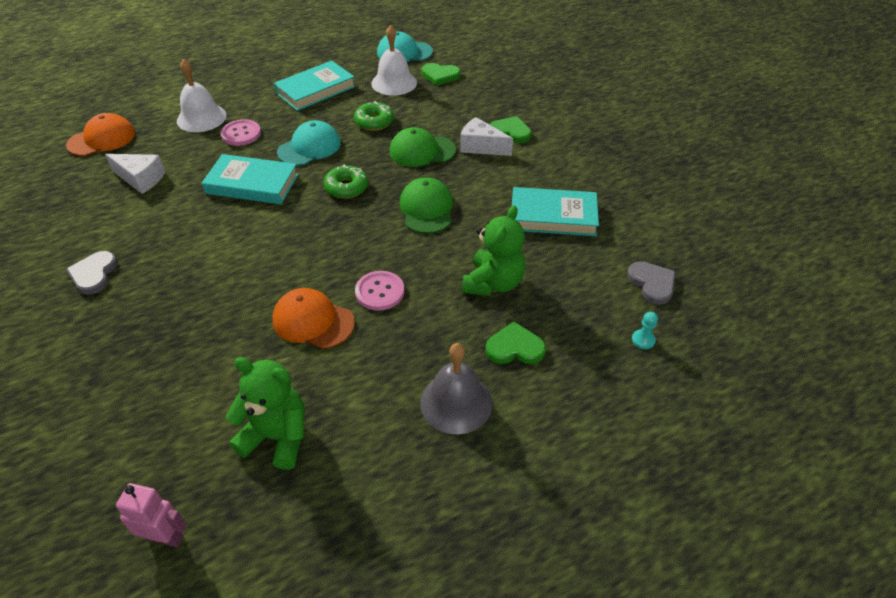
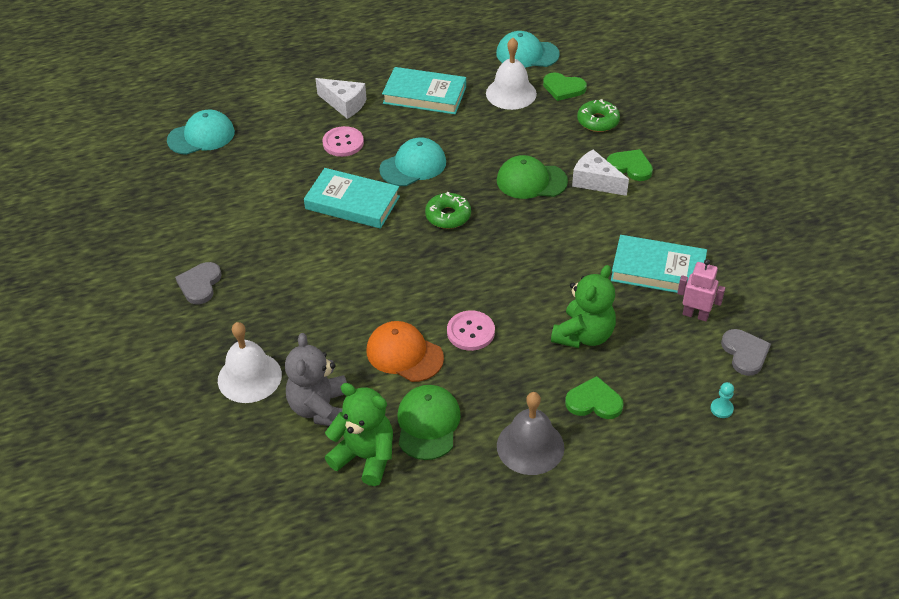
camera: 10 degrees right, 0 degrees up
(102, 139) = (201, 136): orange cap -> turquoise cap
(141, 179) = (241, 186): white cheese -> white cheese (344, 104)
(166, 537) = (268, 528): pink robot -> pink robot (695, 315)
(201, 118) = (302, 119): white bell -> white bell (249, 377)
(225, 388) = (320, 408): none -> grey teddy bear
(315, 90) = (424, 95): turquoise book -> turquoise book turned 45 degrees clockwise
(374, 122) = (484, 141): green donut -> green donut (598, 121)
(426, 209) = (527, 248): green cap -> green cap (428, 424)

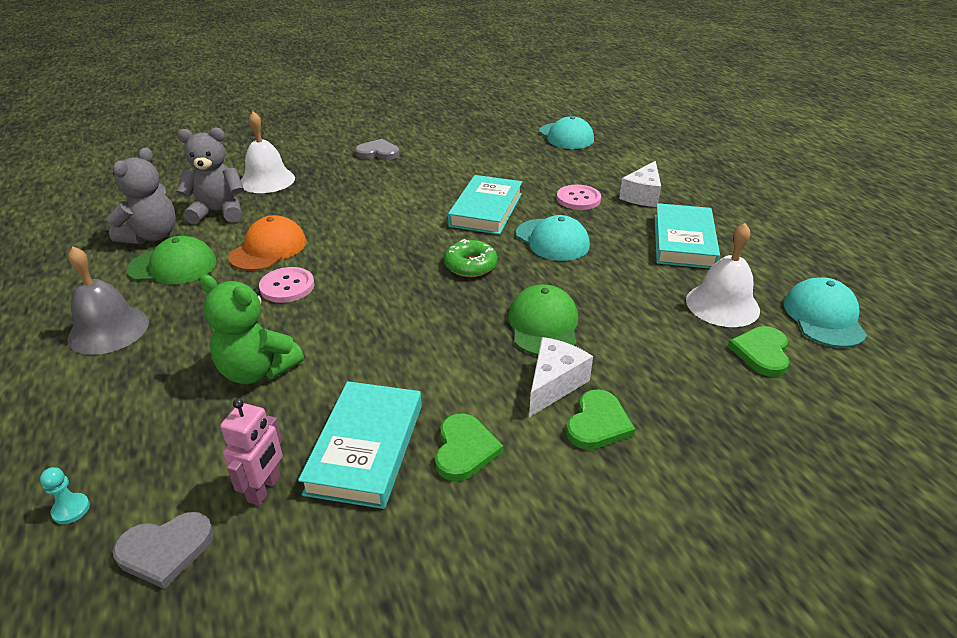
camera: 85 degrees right, 10 degrees down
(365, 457) = (152, 236): green teddy bear -> grey teddy bear
(594, 401) = (147, 379): green heart -> green heart (464, 449)
(598, 121) = (697, 388): green donut -> none

